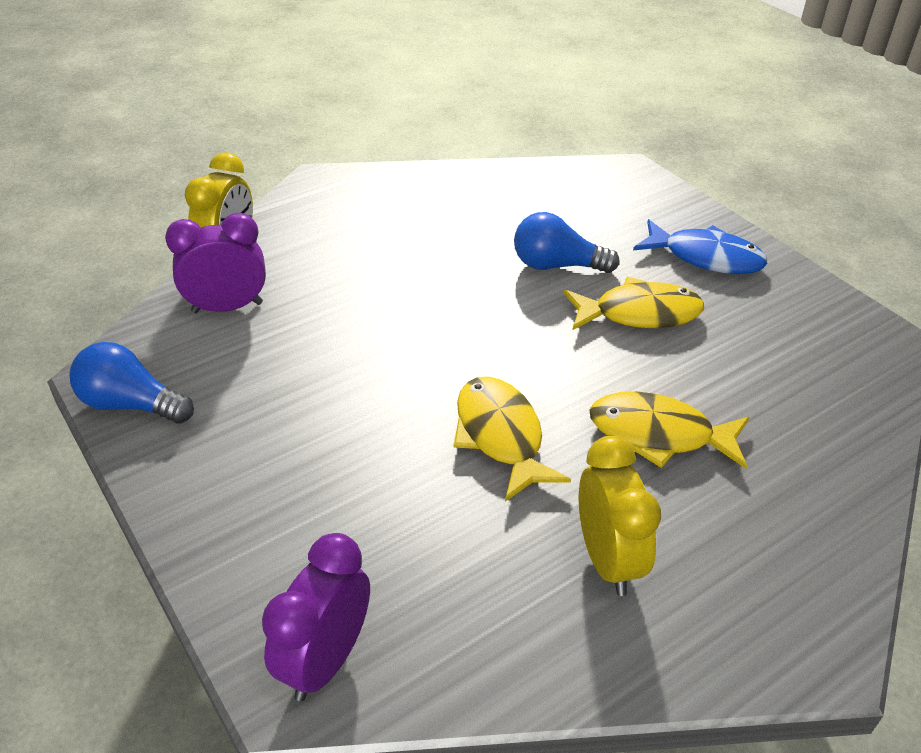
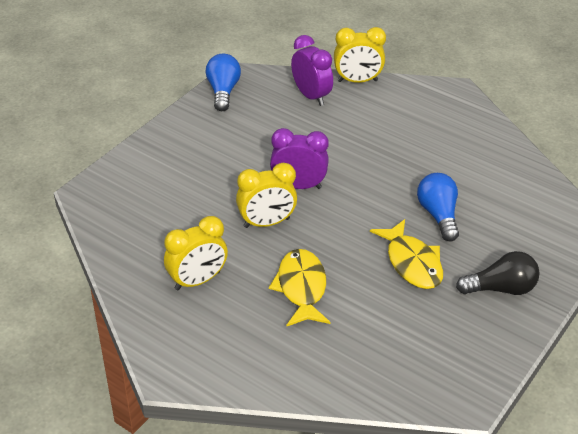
camera: 70 degrees right, 0 degrees up
(326, 660) = (104, 199): purple clock -> purple clock (298, 186)
(501, 436) = (266, 223): yellow fish -> yellow clock
(705, 257) = (501, 288): blue fish -> black light bulb

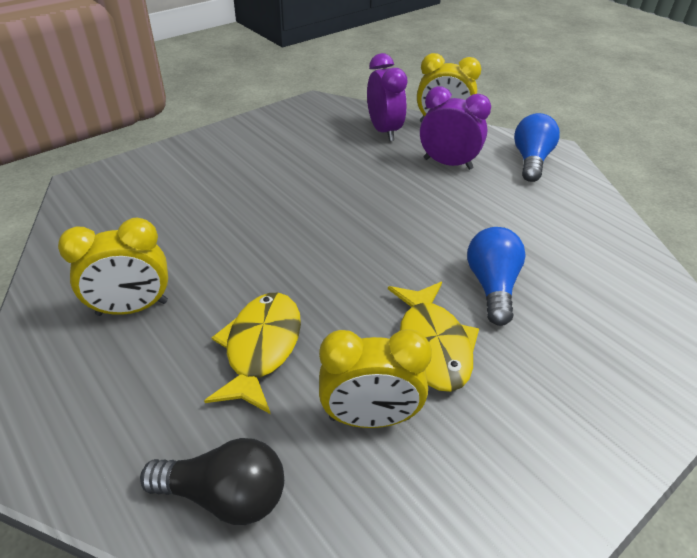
camera: 15 degrees right, 0 degrees up
(223, 91) = (291, 113): blue light bulb -> blue light bulb (531, 160)
(266, 223) = (262, 253): yellow clock -> yellow clock (370, 418)
(298, 186) = (324, 218): purple clock -> purple clock (447, 164)
(501, 288) = (559, 415): black light bulb -> black light bulb (225, 495)

